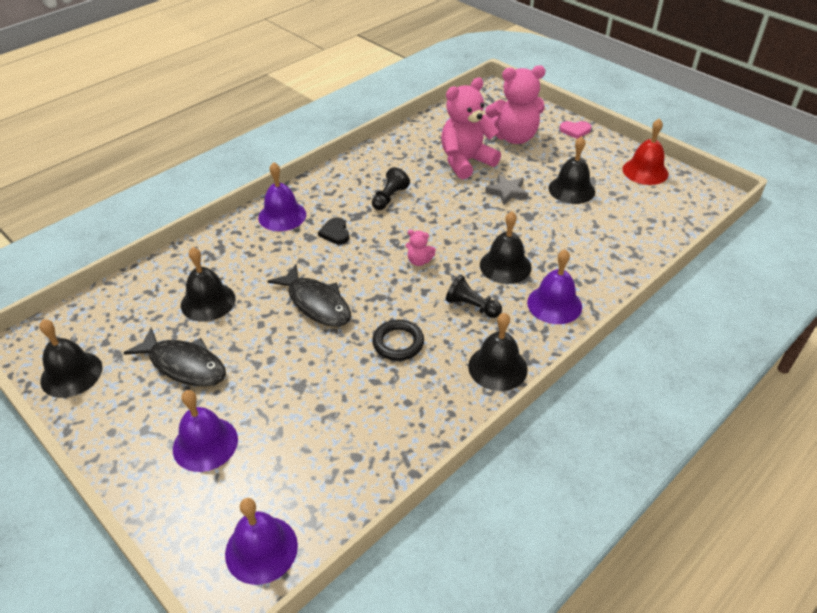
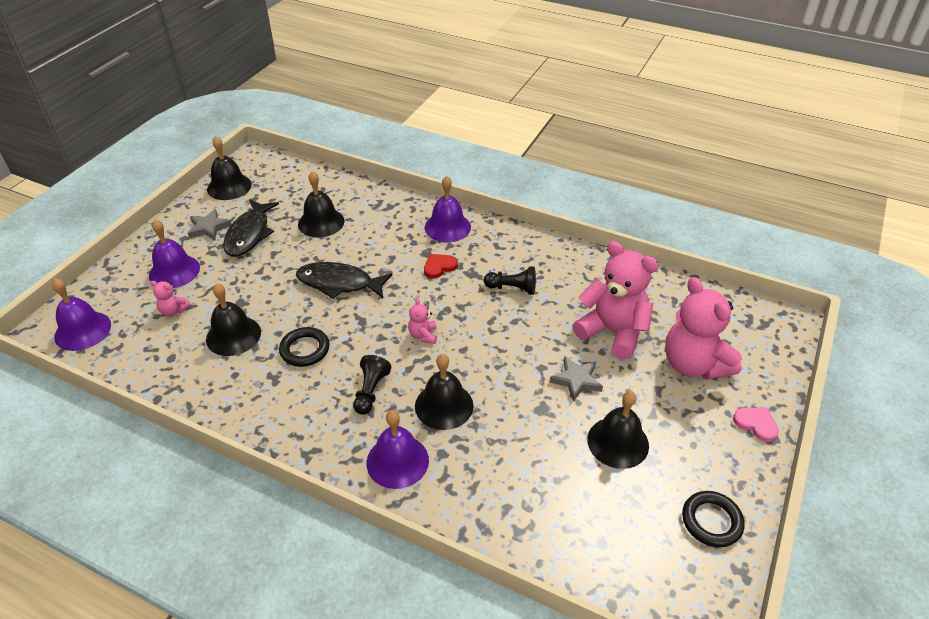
camera: 70 degrees right, 0 degrees up
(143, 402) = (209, 228): none -> grey star
(278, 449) = (174, 311): none -> pink teddy bear
(316, 303) = (339, 283): black fish -> black fish turned 75 degrees clockwise
(335, 233) = (439, 267): black heart -> red heart
(497, 367) = (291, 430): black bell -> black bell (233, 335)
(575, 130) = (756, 424): pink heart -> pink heart turned 150 degrees clockwise
(645, 171) = (711, 521): red bell -> black ring

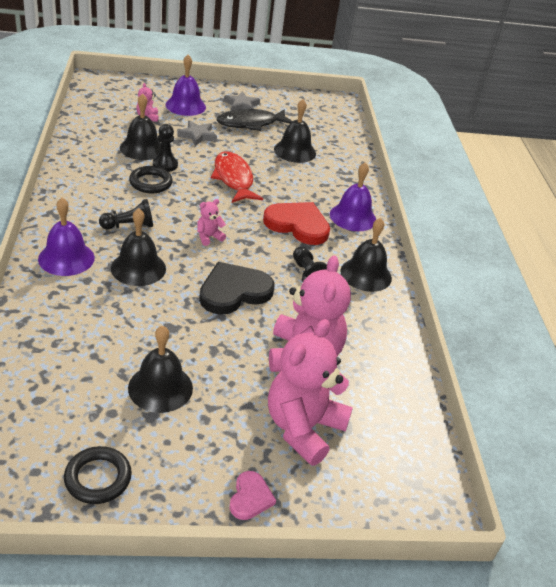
camera: 55 degrees right, 5 degrees down
(82, 330) = (104, 91): purple bell -> none
(229, 186) = (294, 100): black bell -> black bell (366, 274)
(279, 327) = (165, 165): none -> black pawn
(339, 283) = (233, 179): black fish -> red fish
(439, 267) = (298, 225): red heart -> red heart, size x1.91
(512, 346) = (234, 291): none -> black heart
(576, 380) = (220, 343): grey star -> grey star (197, 136)

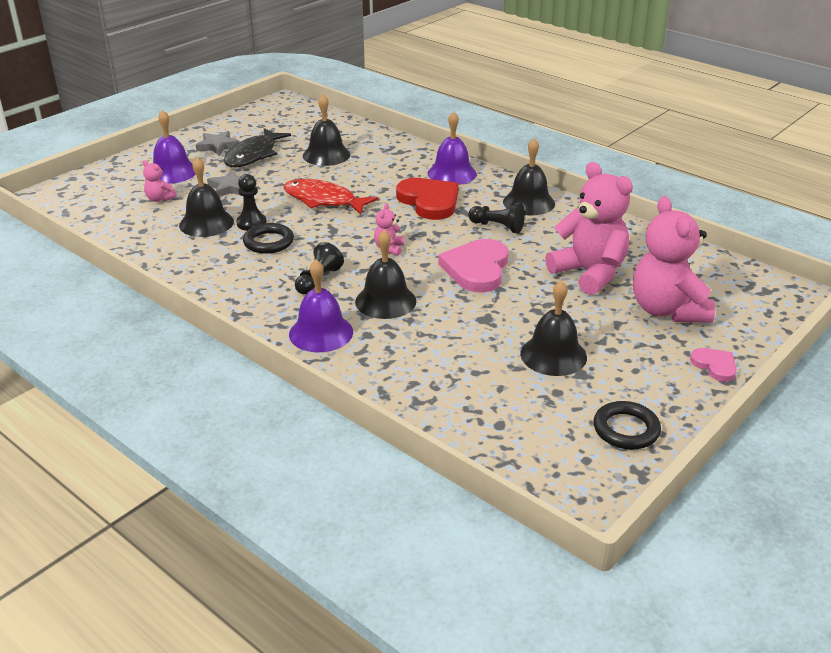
camera: 40 degrees left, 5 degrees down
(234, 291) = (476, 269): black heart -> pink heart
(298, 225) = (429, 201): red heart -> red heart turned 75 degrees clockwise

